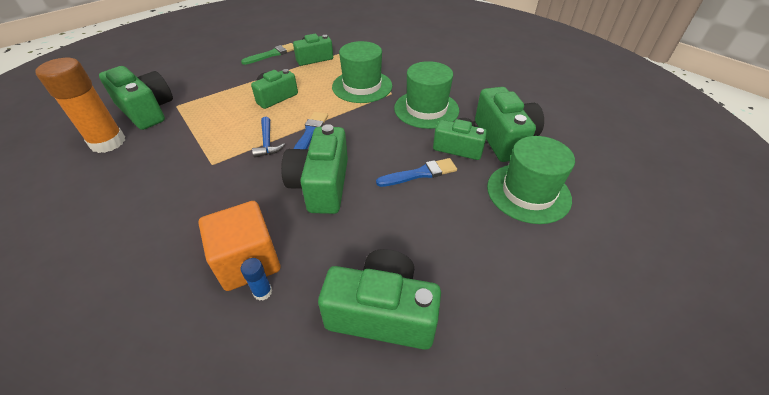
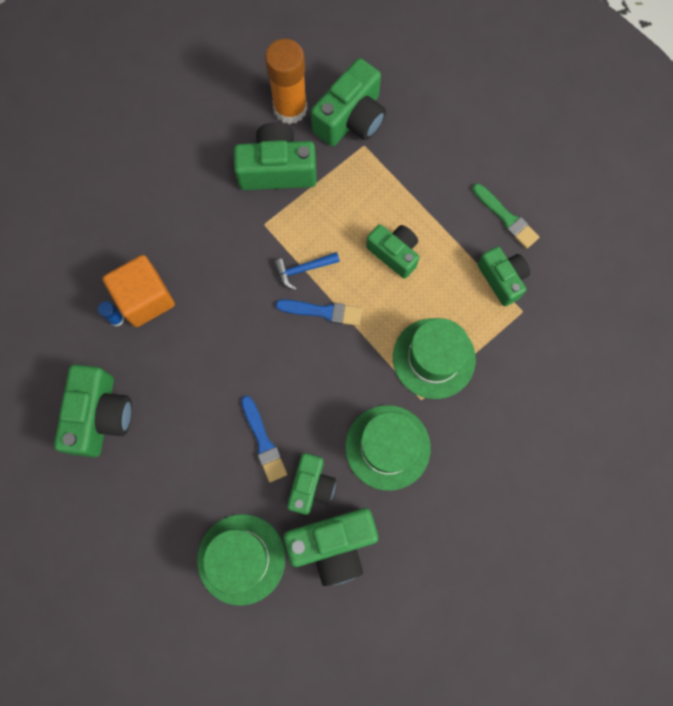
camera: 85 degrees right, 30 degrees up
(321, 185) = (239, 341): green camera -> green camera (277, 169)

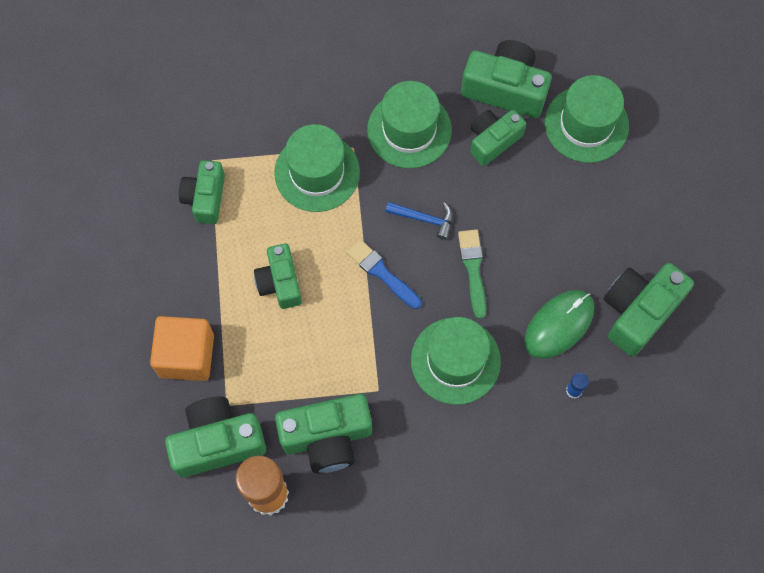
camera: 145 degrees left, 5 degrees down
(145, 298) = (535, 392): orange cube -> orange cube (186, 355)
(158, 362) = (559, 325): none -> green mouse
(221, 282) = (455, 361): none -> green hat
(263, 442) = (509, 199): blue brush -> none
(277, 169) = (327, 437): green camera -> green camera turned 45 degrees counterclockwise
(303, 269) = (372, 322): blue hammer -> blue hammer (424, 219)
(506, 218) = (156, 247): green brush -> green brush (473, 269)

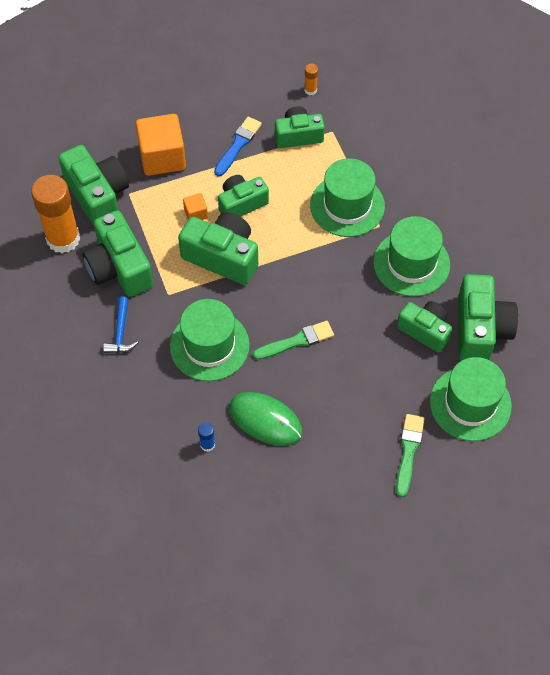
camera: 75 degrees right, 10 degrees down
(145, 167) = (310, 90): none -> orange glue stick
(278, 335) = (196, 213): none -> orange cube
(382, 273) = (272, 273): blue brush -> blue brush (238, 145)
(424, 219) = (331, 293): blue hammer -> blue hammer (121, 332)
(625, 196) = (408, 451): none -> green brush
(638, 312) = (297, 484): green camera -> green camera (222, 257)

